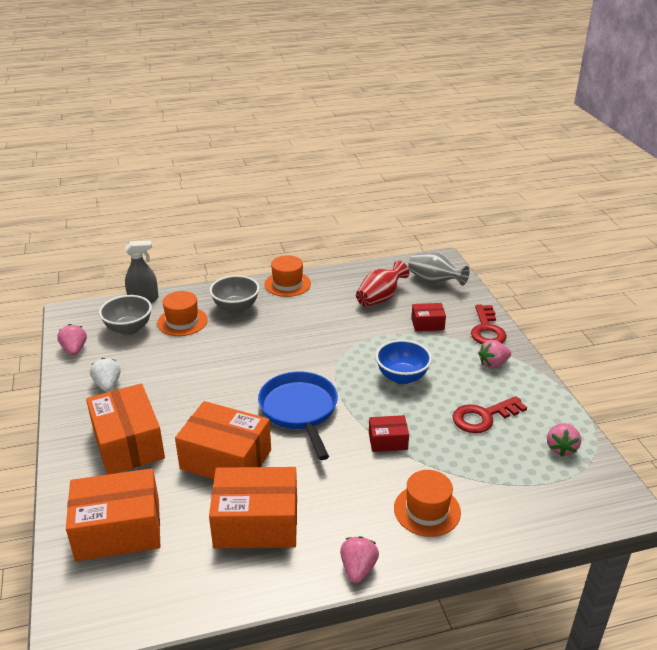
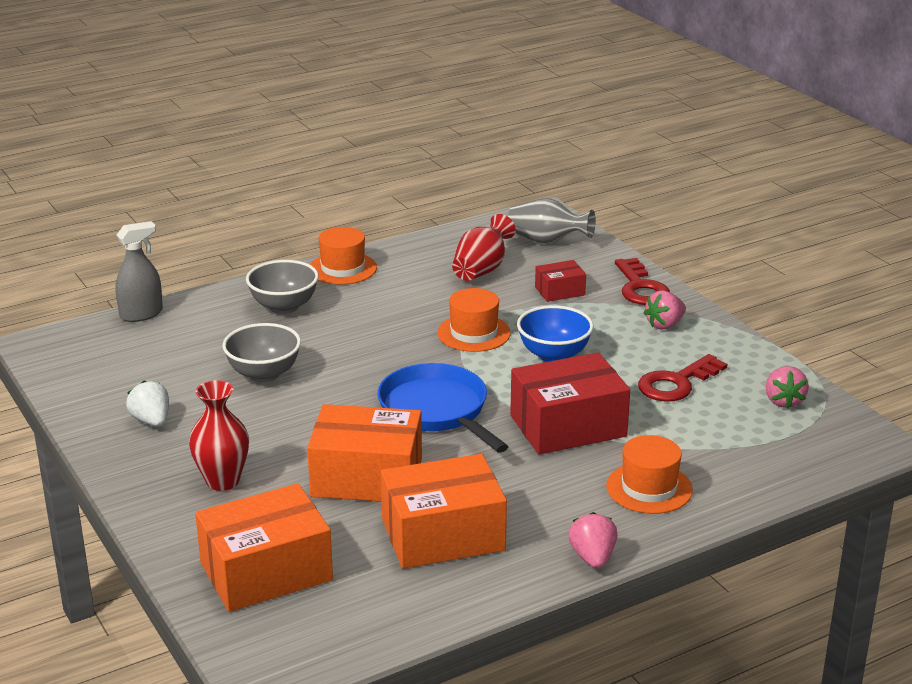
camera: 15 degrees left, 5 degrees down
(74, 350) = (75, 388): pink strawberry -> none
(128, 443) = (222, 481): orange box -> red vase
(129, 329) = (141, 352): grey bowl -> grey bowl (264, 374)
(182, 321) = (215, 333): orange hat -> orange hat (474, 333)
(388, 441) = (568, 426): red box -> red box, size x2.00

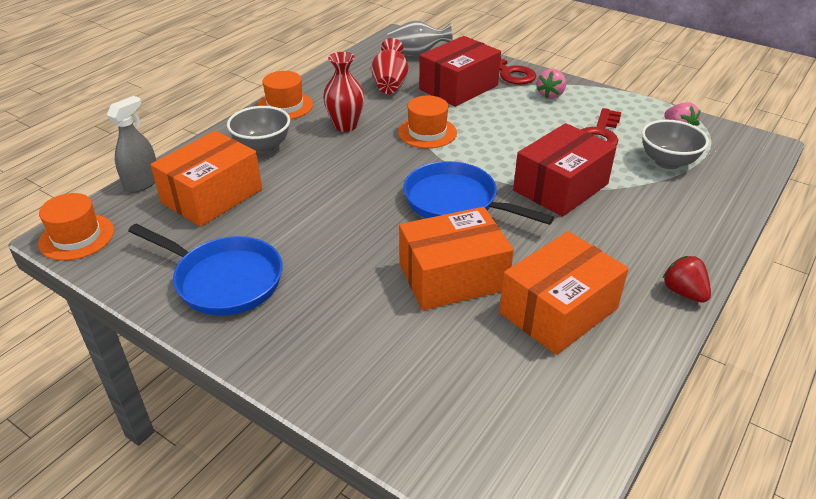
camera: 25 degrees left, 10 degrees up
(151, 421) = (224, 280): white strawberry -> blue pan
(222, 481) = (334, 320): red vase -> red vase (345, 126)
(264, 374) = (291, 208): grey bowl -> grey bowl (667, 162)
(266, 571) = (446, 401): orange box -> orange box (212, 196)
(554, 355) = (499, 135): blue bowl -> none
(560, 291) = (458, 87): red box -> red box, size x2.00
(592, 557) = (683, 292): pink strawberry -> red strawberry
(649, 488) = (663, 220): orange hat -> orange hat (76, 237)

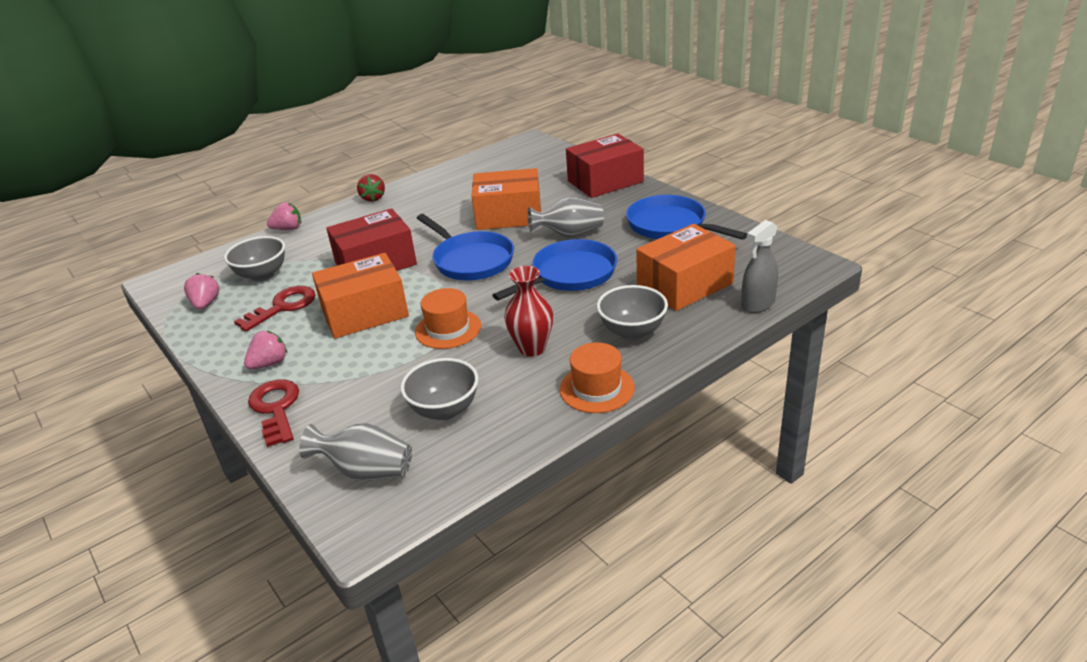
camera: 160 degrees left, 5 degrees down
(76, 237) = (800, 262): orange hat -> none
(336, 195) = (570, 275): none -> blue pan
(355, 252) = (569, 234): none -> grey vase
(390, 84) = (444, 410): red vase -> grey bowl
(458, 87) = (362, 391): red box -> red box (605, 181)
(558, 310) = (457, 196): orange box -> orange box (364, 313)
(729, 223) = (288, 229): none -> pink strawberry

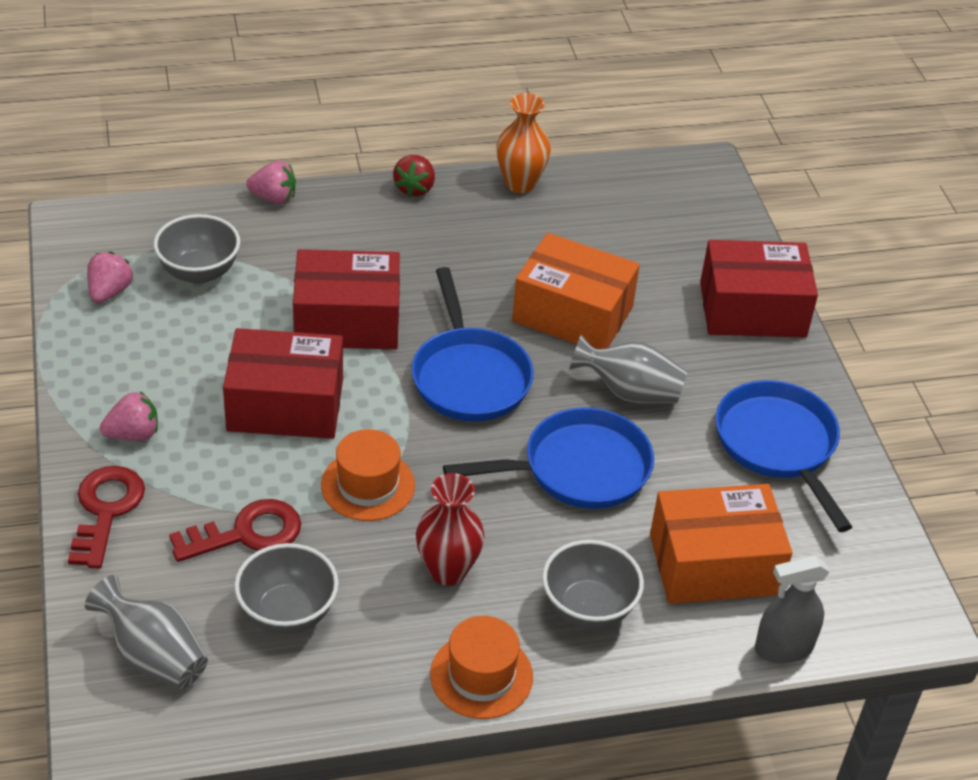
camera: 20 degrees right, 10 degrees up
(283, 307) = (195, 344): red key -> red key (247, 533)
(364, 313) = (285, 405): orange box -> red box
(433, 177) = (520, 184): none -> orange vase

